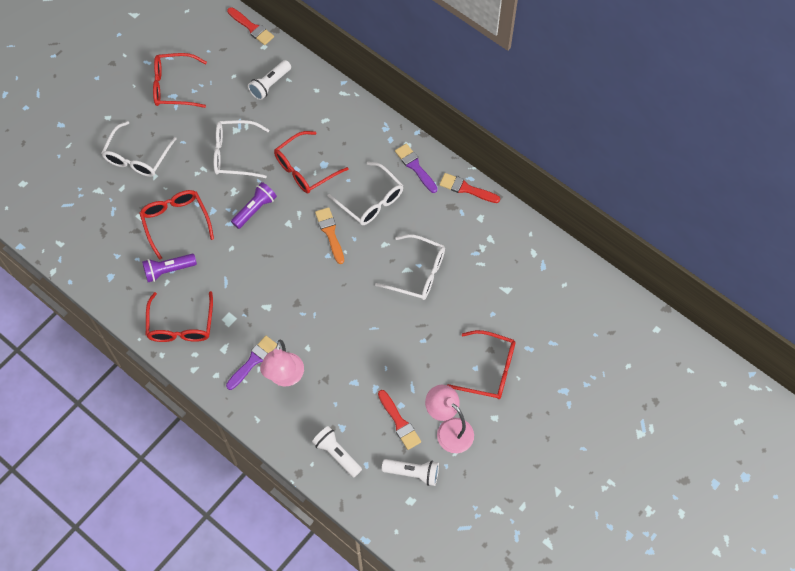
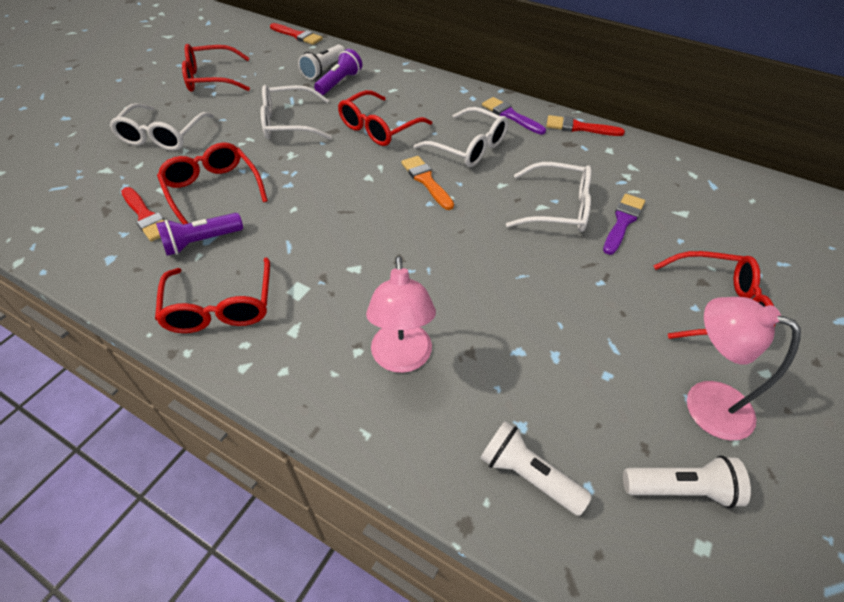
camera: 10 degrees left, 15 degrees down
(253, 361) = (344, 342): purple brush -> purple brush (623, 221)
(255, 209) = (321, 168): purple flashlight -> purple flashlight (339, 82)
(399, 422) = (617, 402): red brush -> red brush (146, 216)

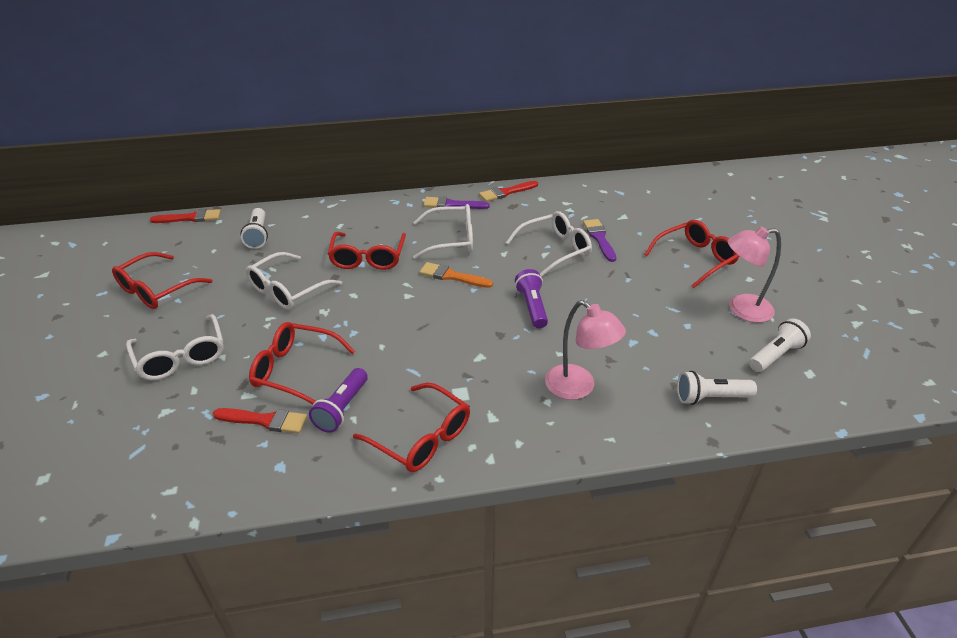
camera: 40 degrees left, 10 degrees down
(339, 82) = (287, 239): purple flashlight -> purple flashlight (532, 307)

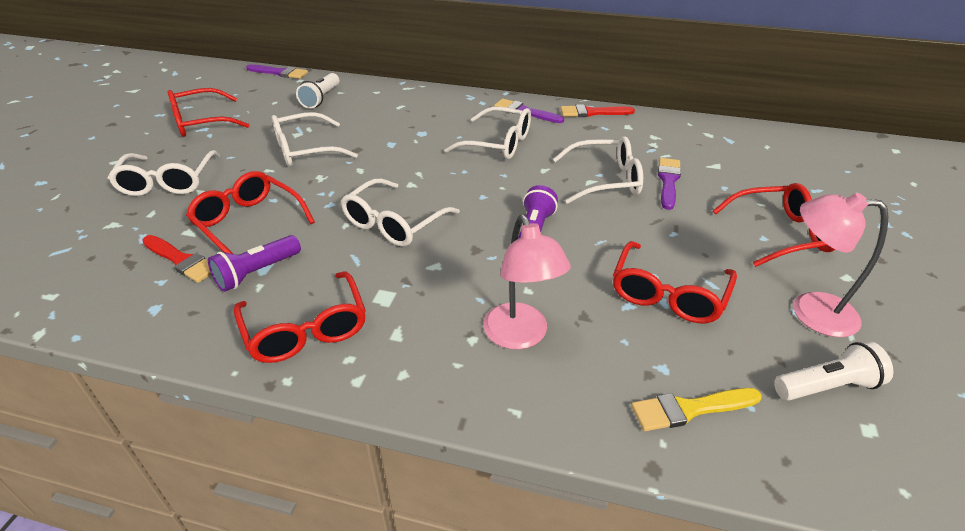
camera: 25 degrees right, 0 degrees up
(190, 218) = (279, 73): red brush -> purple brush
(368, 258) = (401, 141): red glasses -> red glasses (668, 294)
(421, 333) = (394, 223): none -> white glasses
(452, 276) = (470, 178): orange brush -> none
(710, 397) = (689, 409): white flashlight -> yellow brush

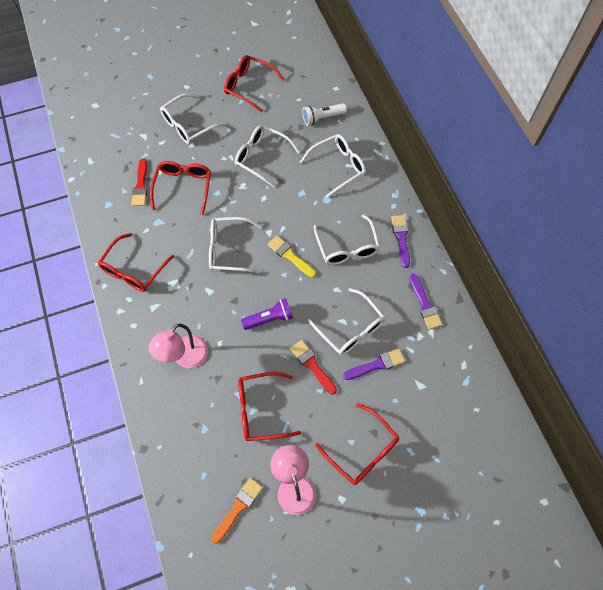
camera: 55 degrees right, 25 degrees up
(257, 272) = (153, 222): purple flashlight -> none
(279, 73) = (335, 70): purple brush -> purple brush (425, 304)
(392, 112) = (338, 167): none -> white glasses
(592, 112) = (434, 278): red brush -> red brush (312, 365)
(689, 409) = (185, 450): yellow brush -> yellow brush (290, 256)
(826, 386) = (238, 507): white flashlight -> orange brush

